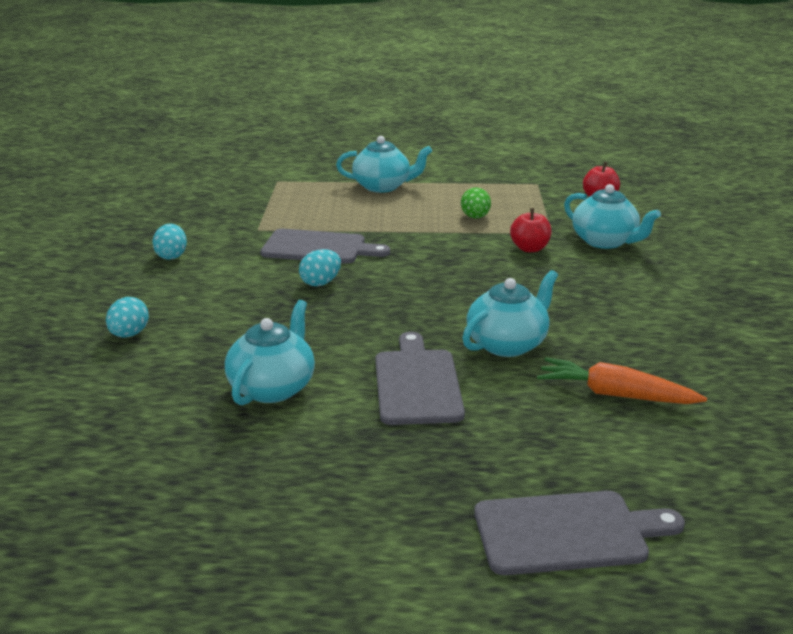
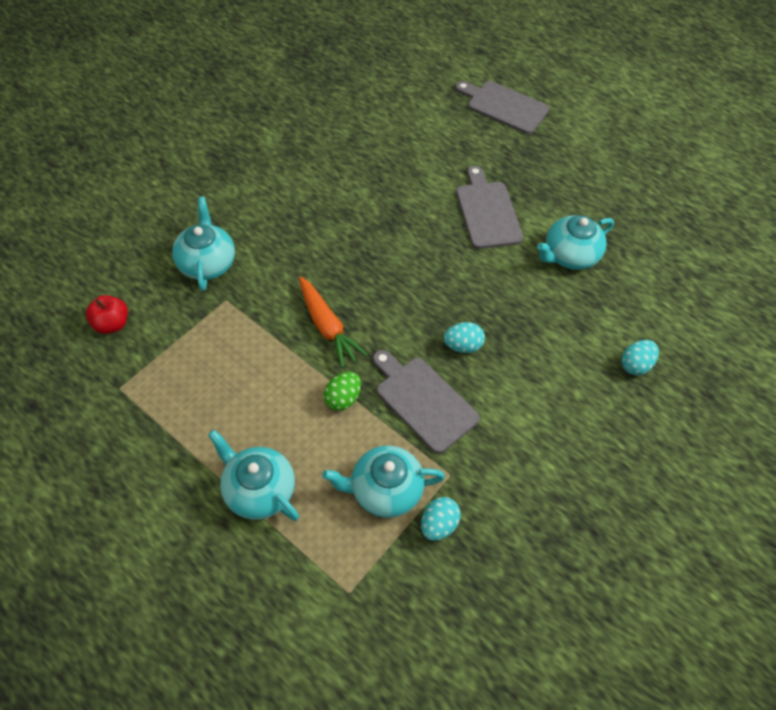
camera: 145 degrees left, 30 degrees up
(171, 256) = (555, 471): turquoise egg -> turquoise egg (438, 524)
(417, 383) = (487, 212): grey cutting board -> grey cutting board turned 135 degrees clockwise
(475, 217) = (250, 364): green egg -> green egg (343, 398)
(507, 344) = (406, 209): turquoise teapot -> turquoise teapot (384, 490)
(529, 248) = (270, 290): red apple -> none
(615, 395) = (397, 147): orange carrot -> orange carrot (327, 326)

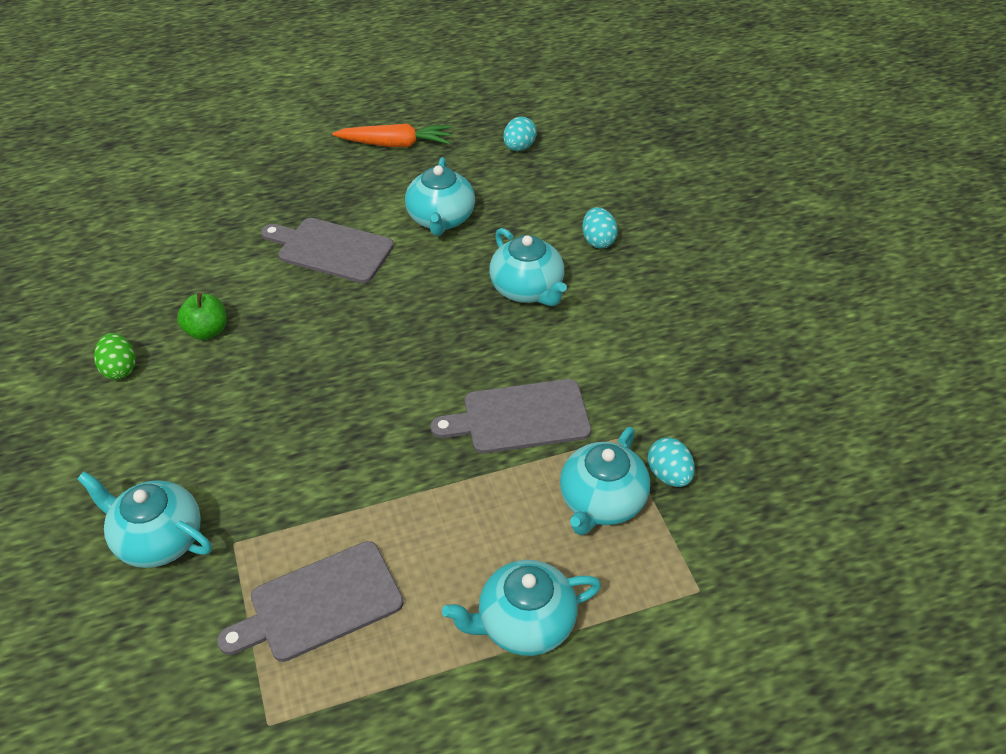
camera: 55 degrees left, 10 degrees down
(112, 324) = (156, 693): red apple -> none
(327, 326) = (358, 457): orange carrot -> orange carrot (395, 144)
(343, 398) = (464, 487): green egg -> green egg (120, 369)
(369, 191) = (207, 331): none -> green apple
(462, 346) = (479, 353): turquoise egg -> turquoise egg (519, 147)
(504, 106) = (207, 166): grey cutting board -> grey cutting board (319, 603)
(545, 344) = (527, 289): none -> turquoise teapot

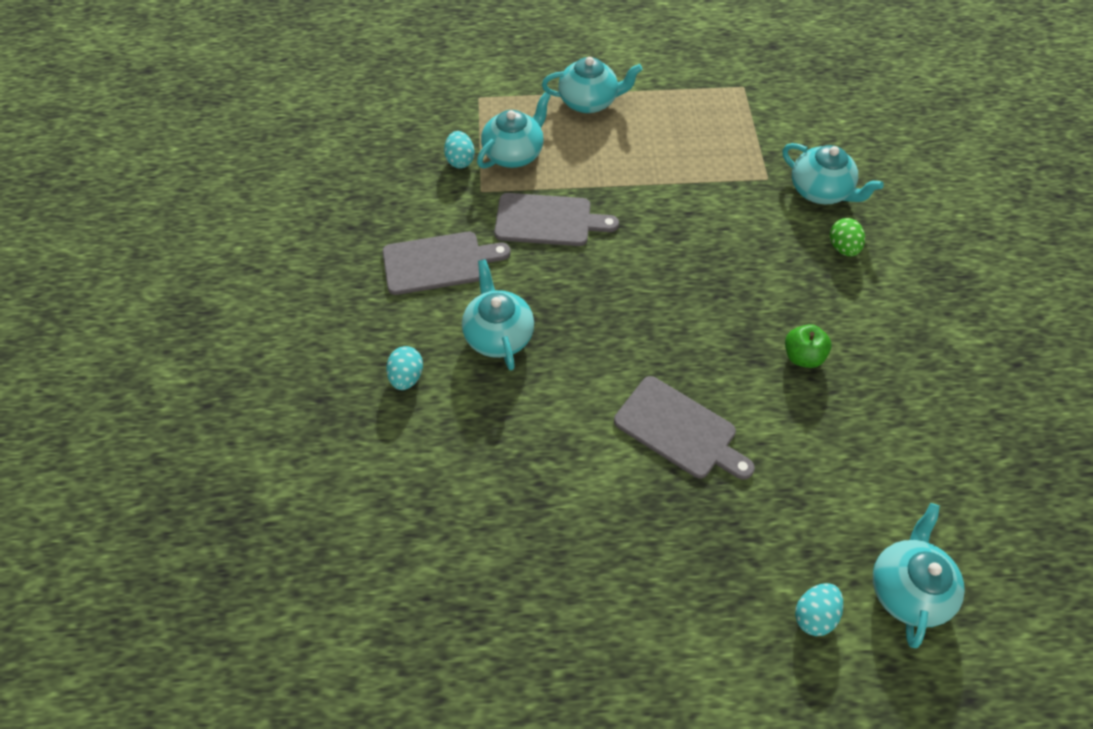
camera: 165 degrees left, 10 degrees up
(120, 369) = (876, 333): green egg -> green egg (842, 247)
(319, 603) = (711, 134): grey cutting board -> grey cutting board (438, 263)
(395, 144) = (581, 594): orange carrot -> none
(441, 219) = (556, 446): turquoise teapot -> turquoise teapot (907, 588)
(519, 147) = (429, 546): turquoise egg -> turquoise egg (814, 615)

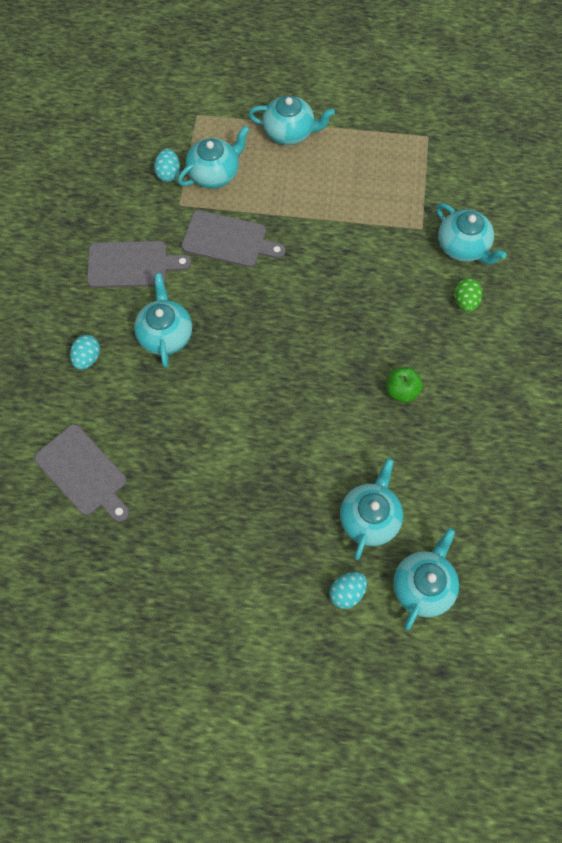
camera: 10 degrees right, 10 degrees up
(679, 430) = (286, 435): grey cutting board -> grey cutting board (83, 473)
(812, 514) = (369, 518): none -> turquoise teapot

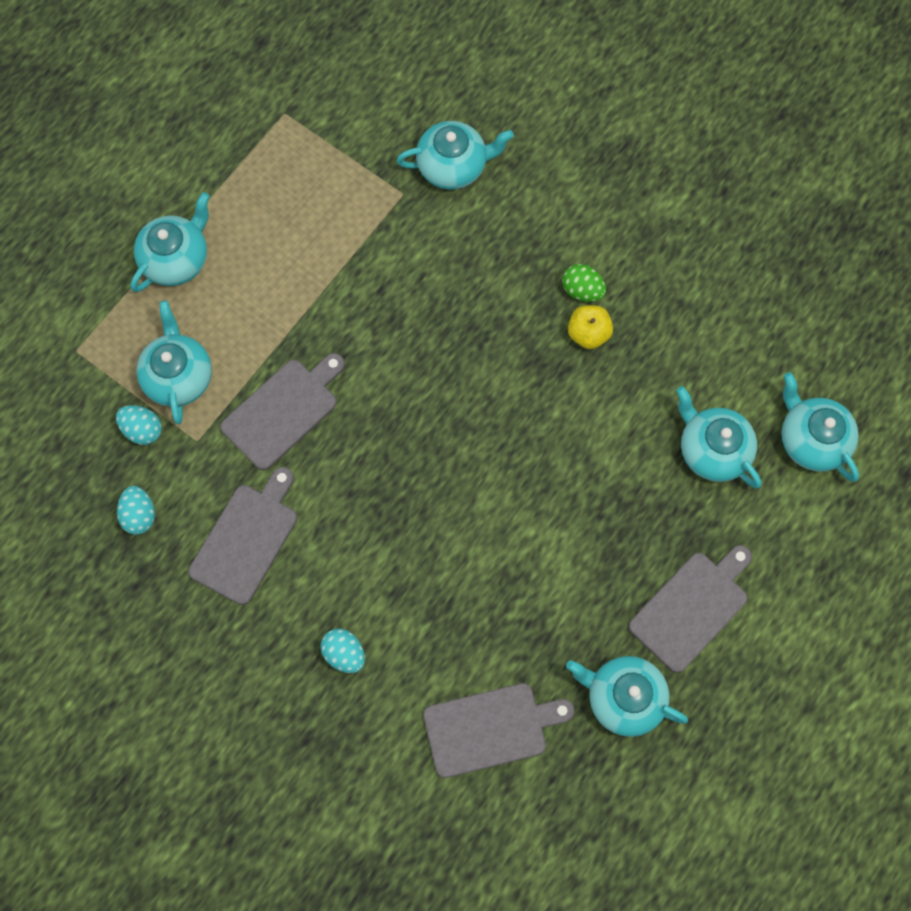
camera: 60 degrees left, 5 degrees up
(165, 334) = (367, 548): turquoise teapot -> turquoise teapot (623, 698)
(242, 563) = (692, 608): none -> grey cutting board
(347, 592) = (779, 518): turquoise egg -> turquoise egg (139, 515)
(401, 391) = (588, 333): green apple -> yellow apple
(465, 301) = (521, 206): green egg -> green egg (582, 290)

